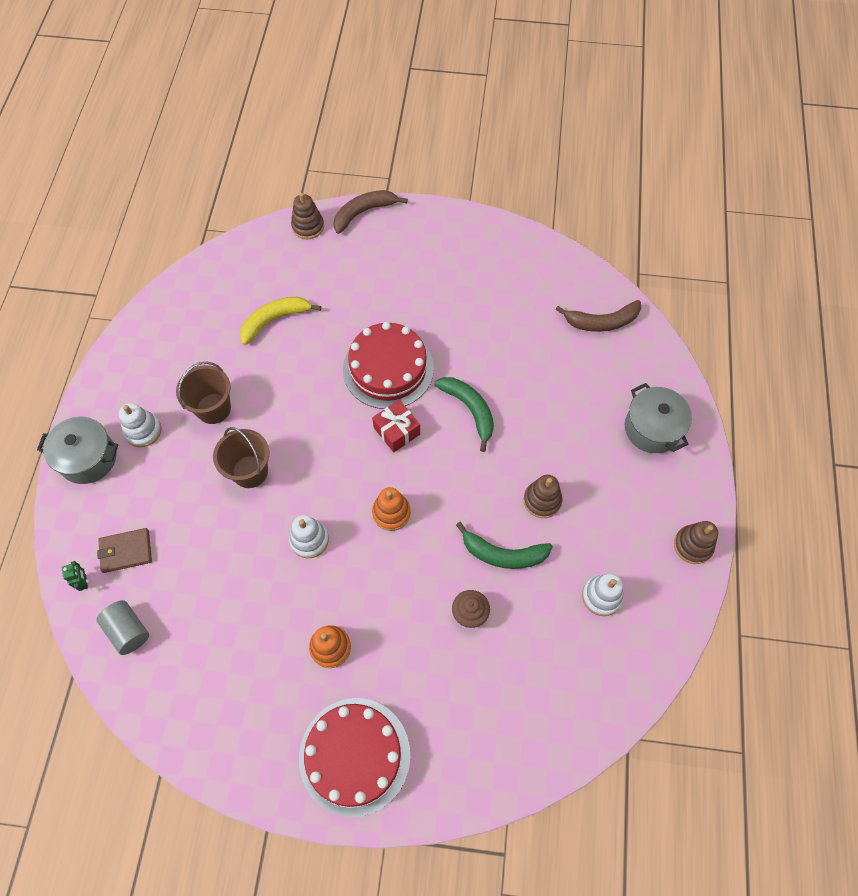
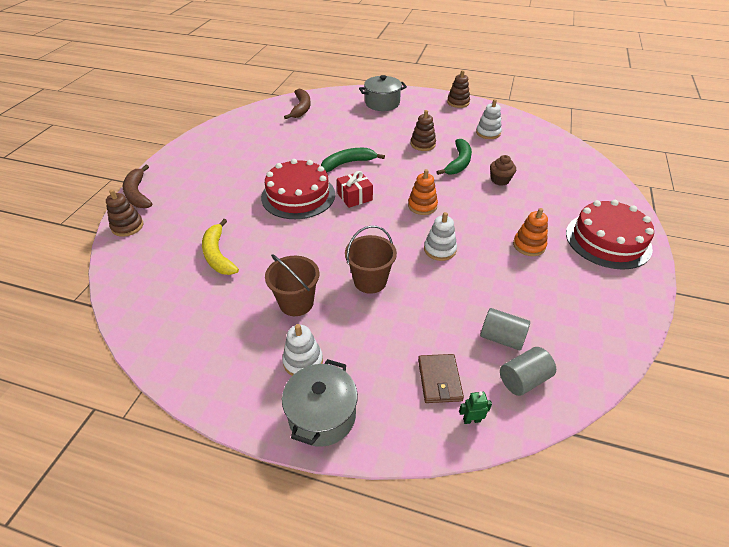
camera: 80 degrees left, 20 degrees down
(179, 610) = (501, 338): none -> grey cylinder

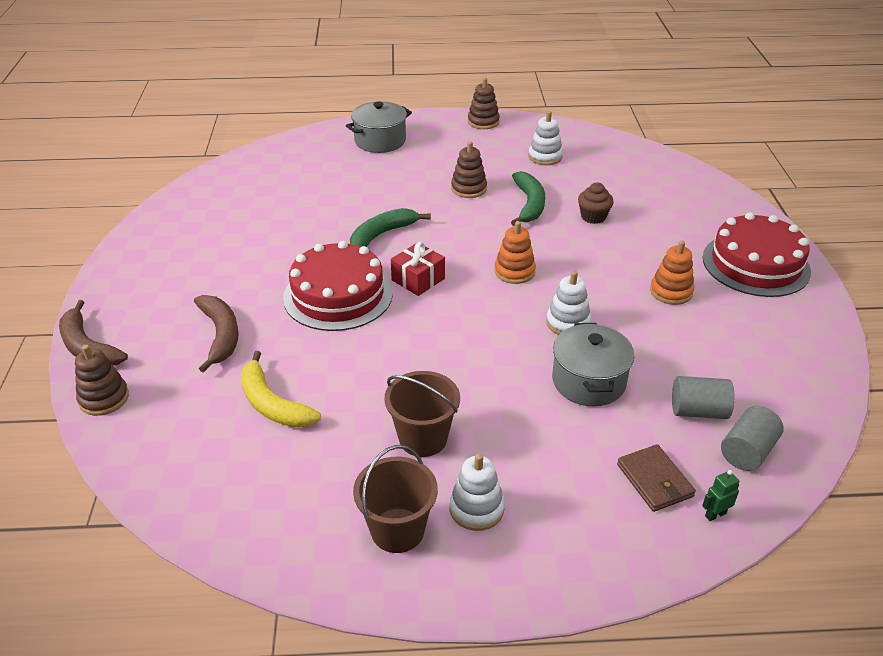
camera: 20 degrees left, 5 degrees down
(301, 108) = (266, 169): brown banana -> brown banana (221, 335)
(322, 415) = (539, 565): grey pot -> grey pot (588, 381)
(370, 281) = (503, 385): brown bucket -> brown bucket (397, 530)

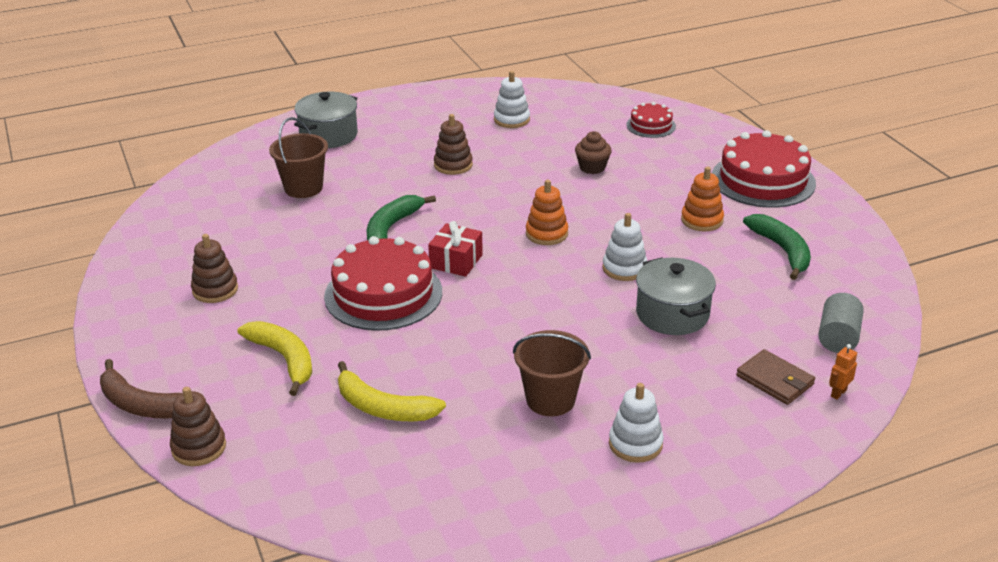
camera: 20 degrees left, 5 degrees down
(221, 335) = (284, 359): brown banana -> yellow banana
(397, 530) = (575, 481): brown bucket -> brown bucket (303, 188)
(483, 122) = (427, 96): brown stacking toy -> brown stacking toy (215, 290)
(529, 204) = (523, 168): green banana -> green banana (782, 251)
(672, 187) = (651, 125): none -> red cake
(698, 411) = (780, 315): grey cylinder -> none
(715, 514) = (838, 393): green robot -> orange robot

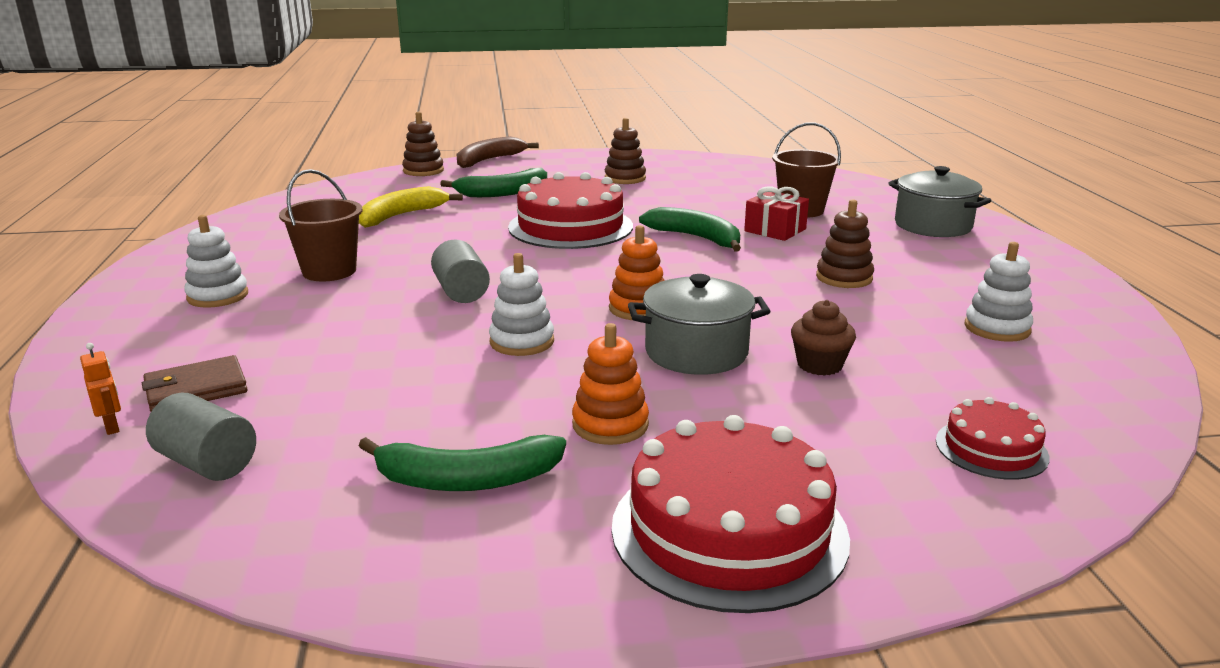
camera: 105 degrees right, 10 degrees down
(284, 359) = (502, 193): yellow banana -> green banana
(456, 261) = (608, 258): red gift -> red gift (775, 230)
(557, 315) = (461, 292): none -> grey cylinder
(672, 314) = (395, 353): grey pot -> grey pot (696, 352)

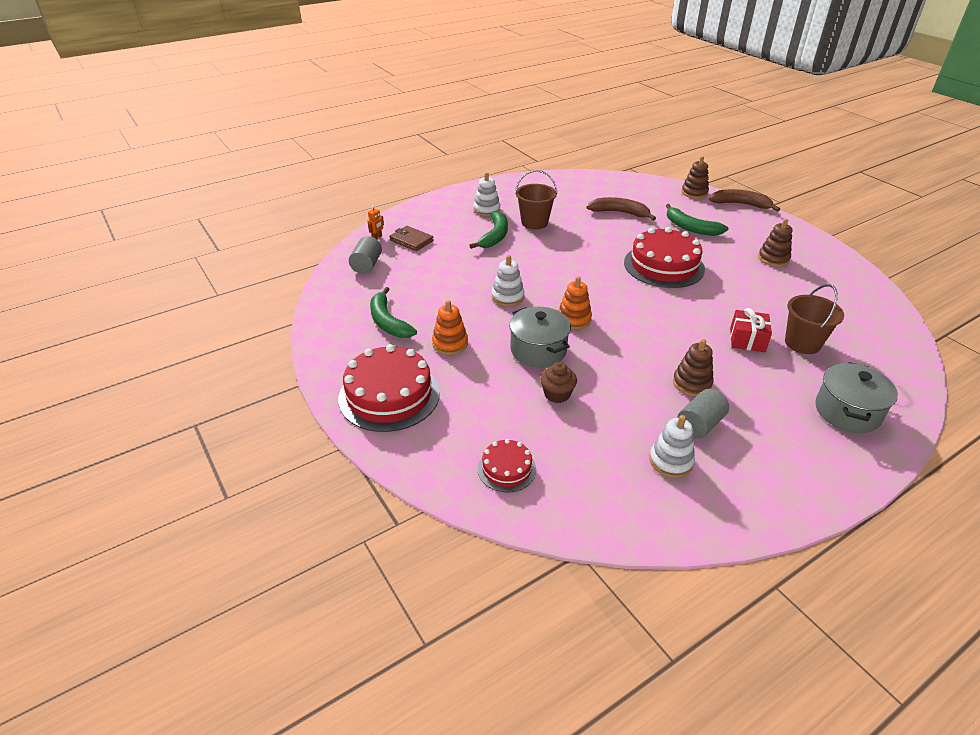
camera: 65 degrees right, 15 degrees up
(401, 216) = (620, 213): yellow banana -> brown banana
(461, 292) = (545, 263): grey cylinder -> grey cylinder (700, 425)
(696, 238) = (696, 313): green banana -> green banana (495, 236)

